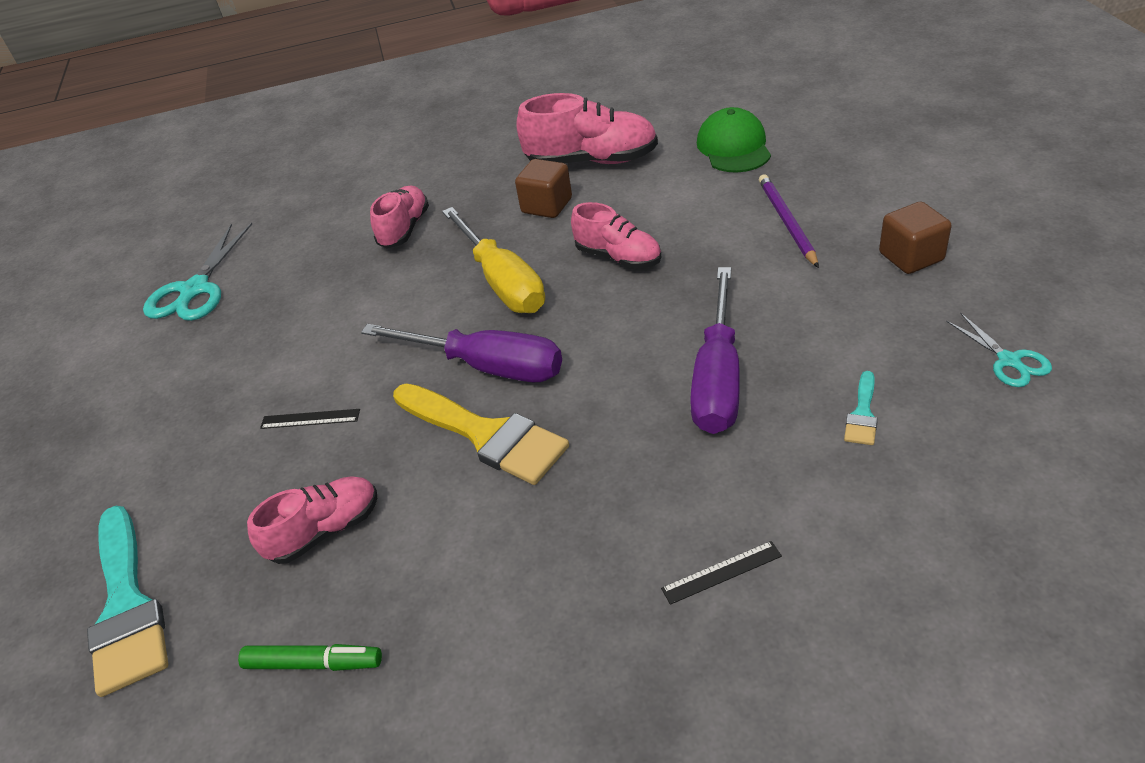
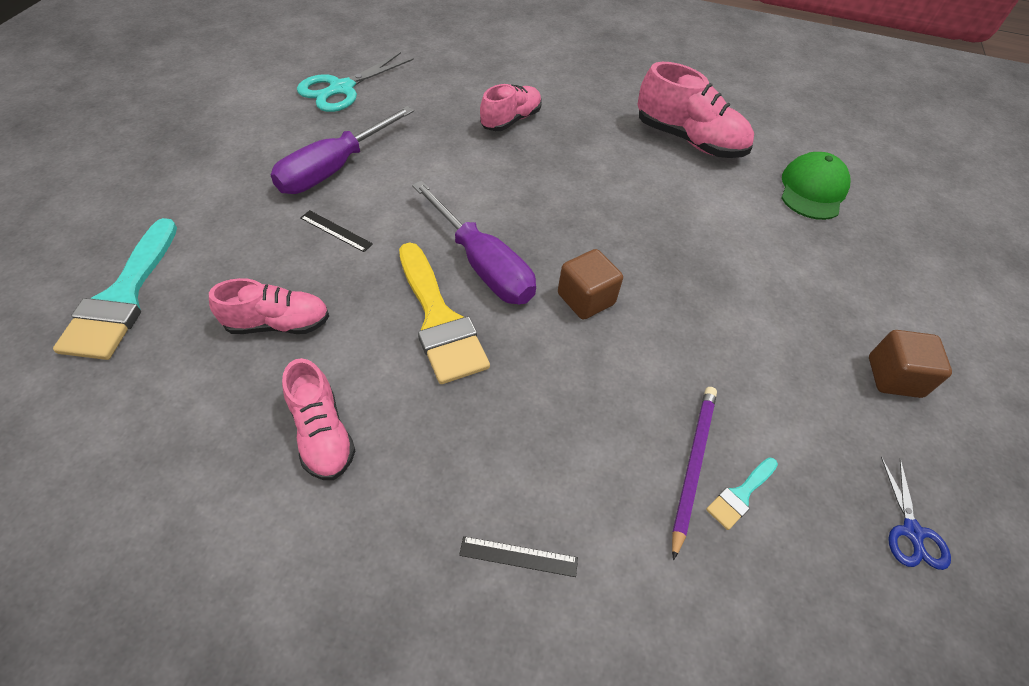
camera: 20 degrees right, 10 degrees up
(313, 663) = (192, 422): green marker -> none
(502, 282) = (546, 203): yellow screwdriver -> none
(547, 206) = (626, 159): brown cube -> brown cube (586, 299)
(618, 257) = (647, 233): pink shoe -> pink shoe (322, 433)
(718, 378) = (645, 384): purple screwdriver -> purple screwdriver (334, 169)
(786, 222) = (807, 281): purple pencil -> purple pencil (692, 465)
(1009, 361) = (912, 532): turquoise scissors -> blue scissors

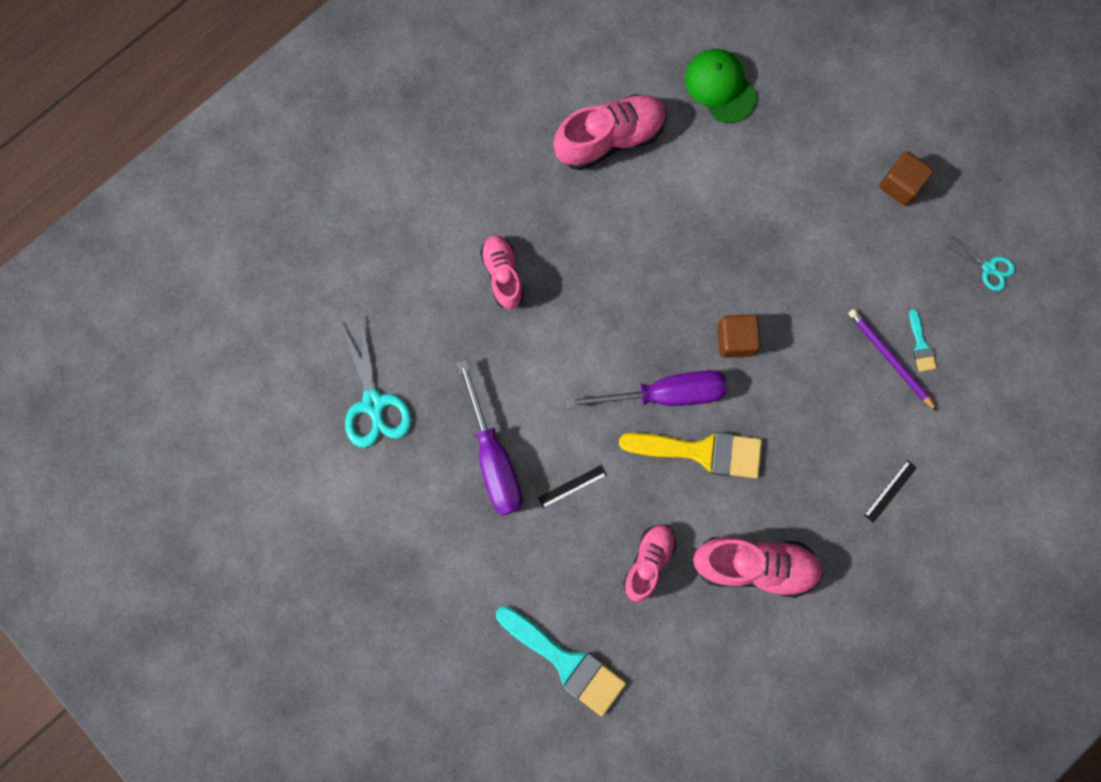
camera: 55 degrees left, 25 degrees up
(322, 433) = (755, 566): pink shoe -> pink shoe, size x1.56
(912, 532) = (989, 268): blue scissors -> turquoise scissors

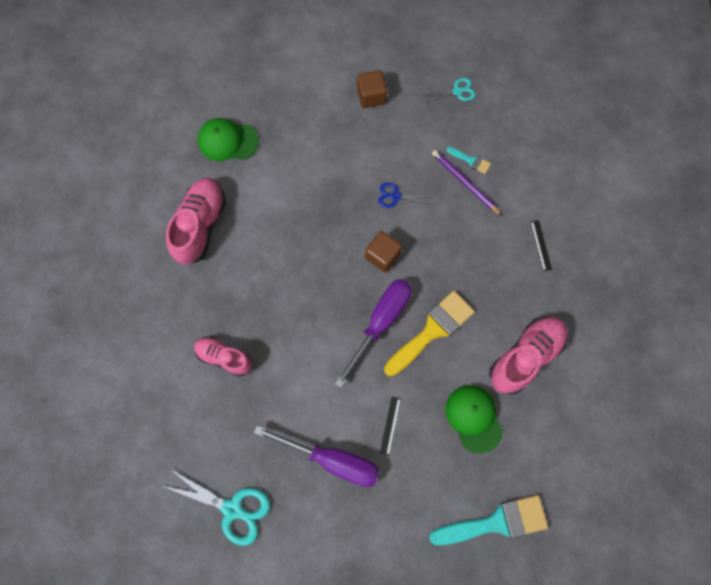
camera: 50 degrees left, 5 degrees down
(648, 562) = (473, 418): pink shoe -> green cap
(811, 300) = (395, 196): none -> blue scissors
(890, 359) = (465, 183): purple pencil -> purple pencil turned 45 degrees clockwise

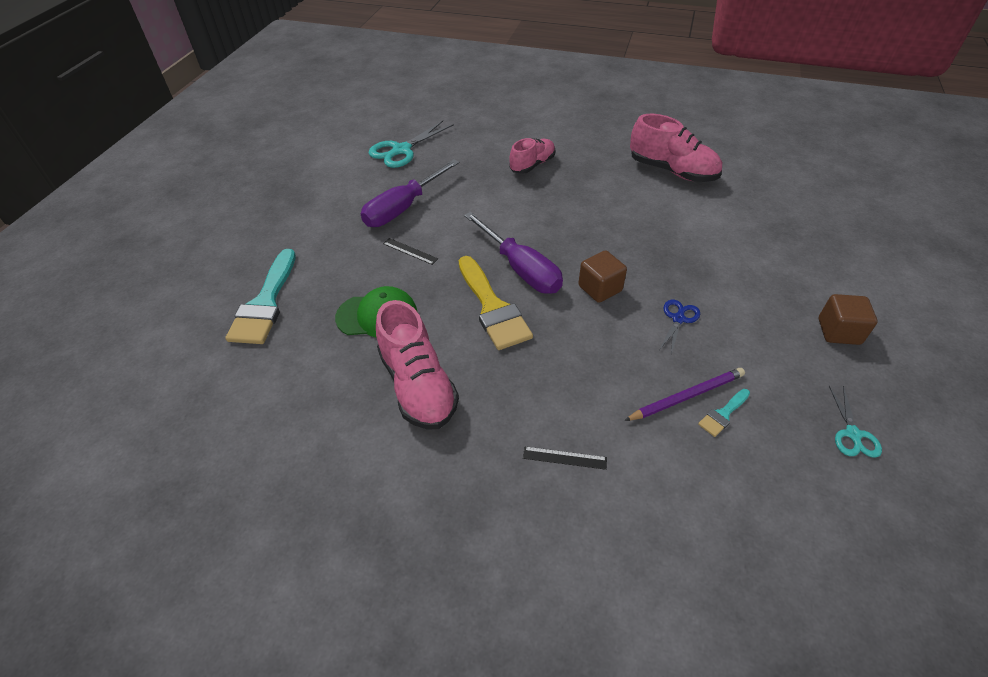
camera: 110 degrees right, 25 degrees down
(227, 141) = (772, 202): green cap -> none

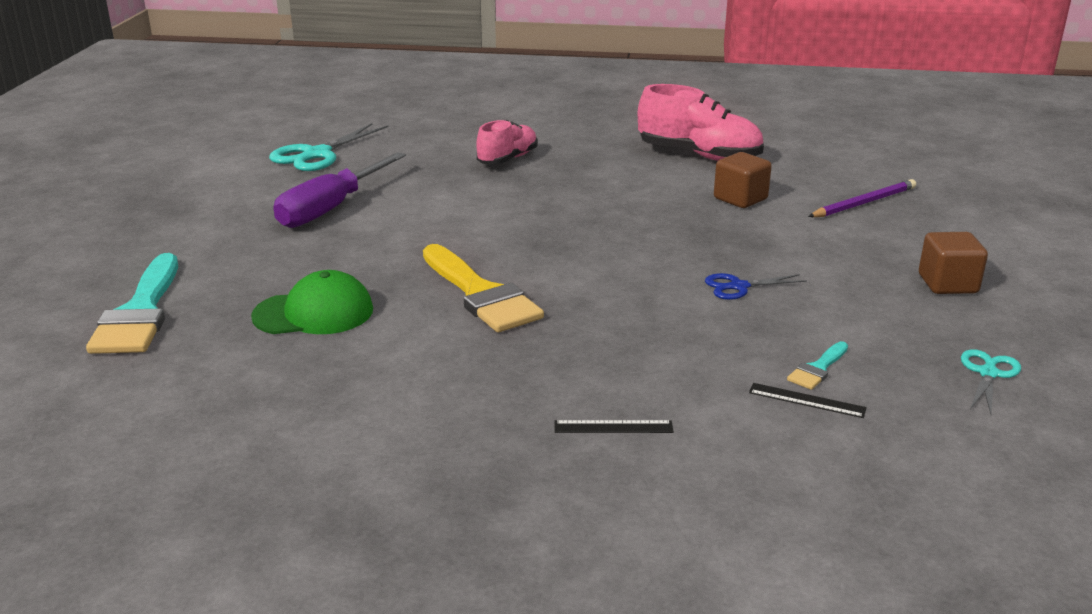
camera: 10 degrees left, 20 degrees down
(410, 251) = (349, 248): black ruler -> black ruler (807, 400)
(418, 385) = (388, 375): pink shoe -> none
(520, 269) = (512, 255): purple screwdriver -> none
(600, 288) = (626, 266): brown cube -> brown cube (740, 199)
(678, 318) = (738, 287): blue scissors -> blue scissors turned 120 degrees counterclockwise
(686, 396) = (766, 356): purple pencil -> purple pencil (864, 203)
(853, 434) = (988, 373): turquoise scissors -> turquoise scissors turned 150 degrees counterclockwise

